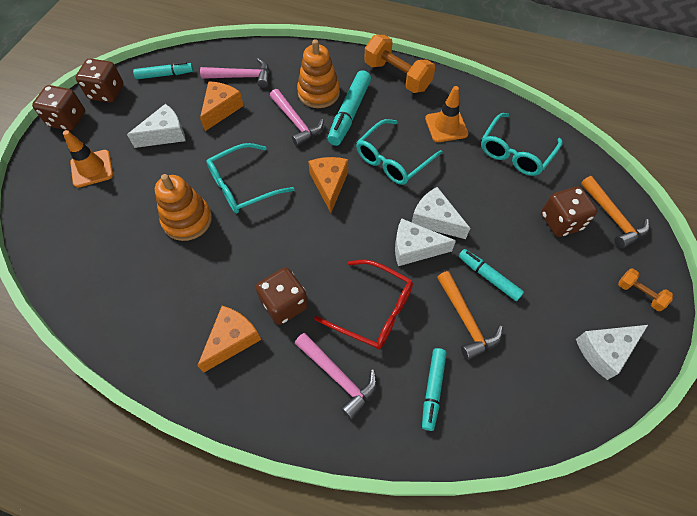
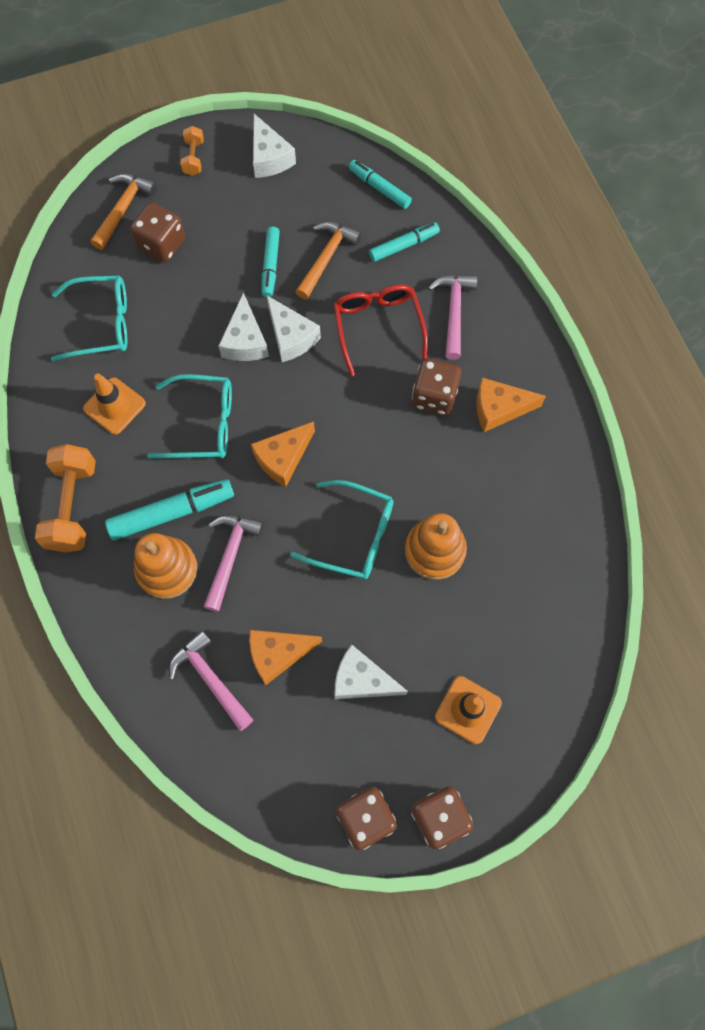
camera: 130 degrees left, 10 degrees up
(165, 75) = (281, 776): turquoise marker -> turquoise marker (379, 188)
(604, 351) = (269, 157): white cheese -> white cheese turned 45 degrees clockwise

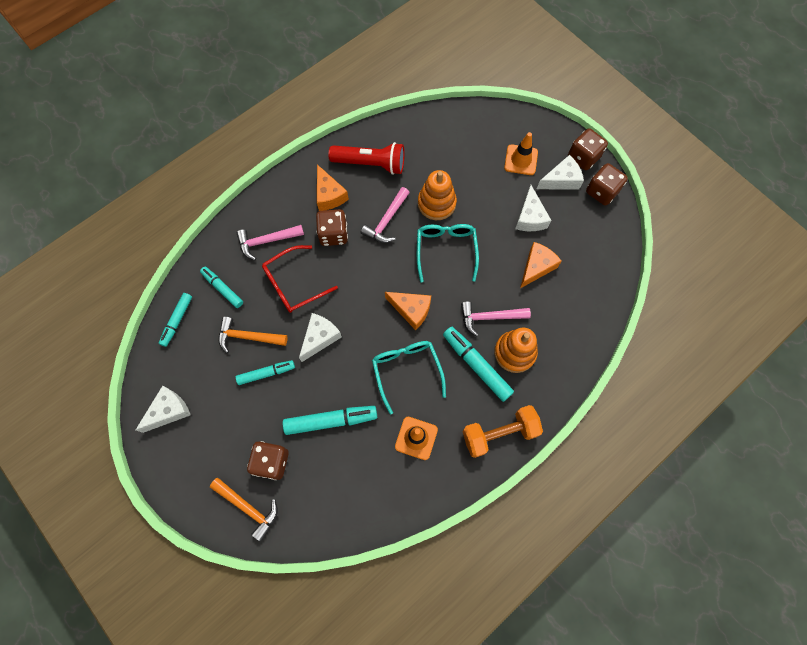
camera: 110 degrees left, 0 degrees up
(101, 324) = (354, 478): turquoise glasses -> none
(123, 209) = (248, 507): orange hammer -> orange hammer turned 150 degrees counterclockwise
(180, 318) = (331, 421): none -> turquoise marker
(193, 158) = (183, 471): orange dumbbell -> none
(210, 679) = (568, 299): pink hammer -> pink hammer (386, 221)
(245, 341) = (333, 367): white cheese -> white cheese (561, 180)
(278, 654) = (536, 267): orange cheese -> orange cheese turned 105 degrees counterclockwise
(533, 480) = (370, 164): none -> red flashlight

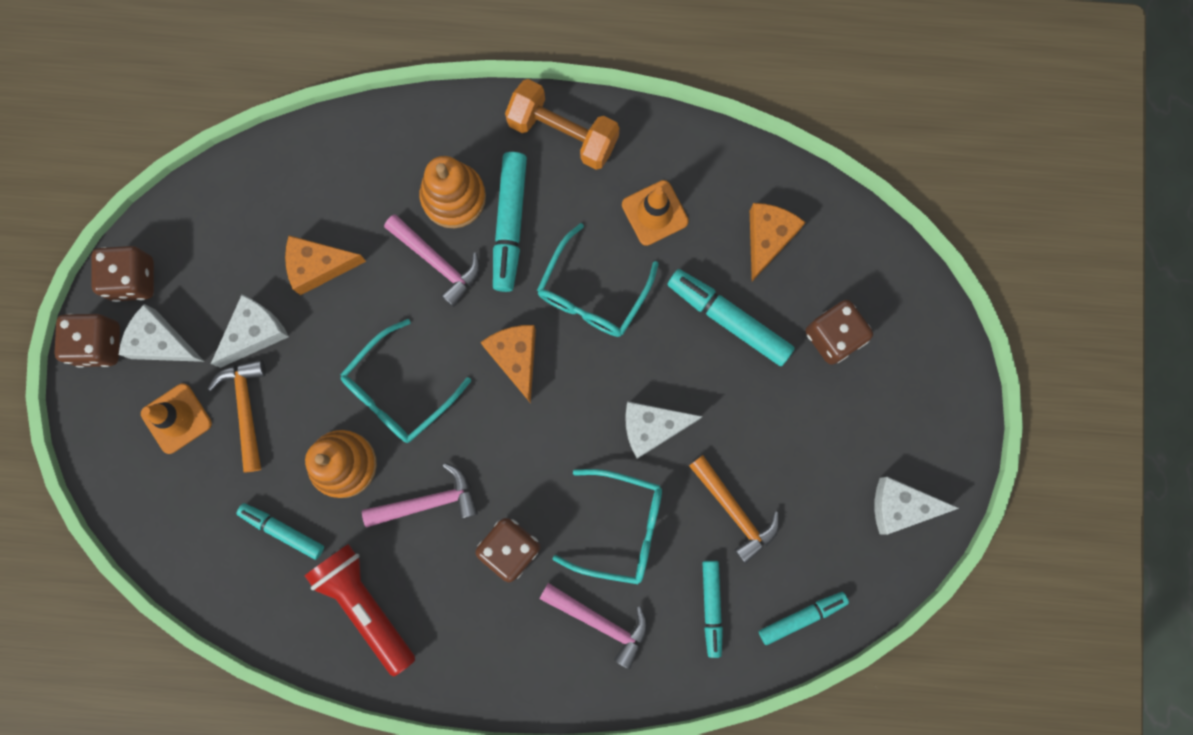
camera: 135 degrees left, 10 degrees up
(248, 507) = (899, 312): orange hammer -> orange hammer (246, 409)
(266, 373) = (752, 444): turquoise marker -> turquoise marker (282, 530)
(294, 284) = (619, 527): red glasses -> turquoise glasses
(329, 195) = (462, 611): orange cheese -> orange cheese (767, 238)

